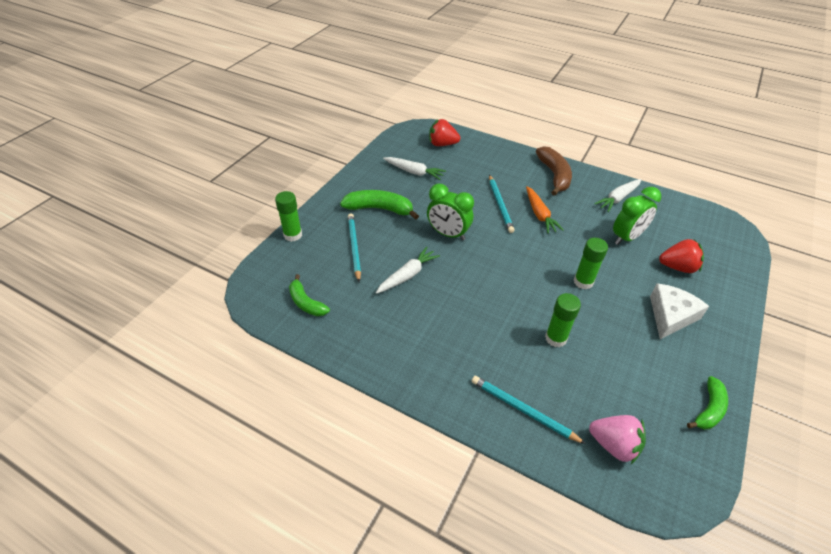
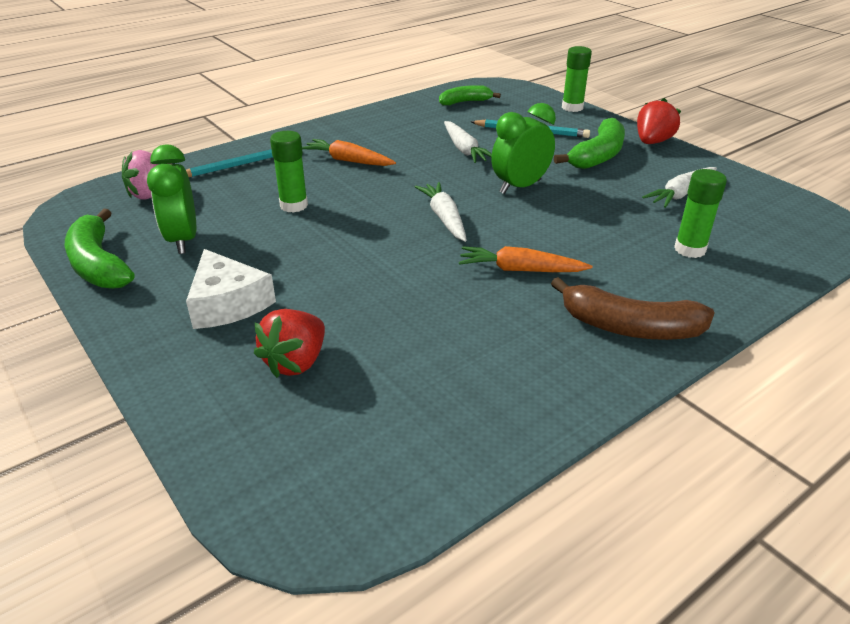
camera: 115 degrees right, 10 degrees down
(442, 144) = (767, 236): red strawberry -> red strawberry (652, 142)
(469, 337) = (348, 161): none -> orange carrot
(500, 205) = (564, 242): turquoise pencil -> none
(583, 282) = (353, 255): green glue stick -> green glue stick (690, 249)
(618, 198) = (518, 381): white carrot -> white carrot (444, 218)
(626, 237) = (406, 338): green clock -> green clock (183, 240)
(709, 409) = (99, 264): green banana -> green banana, size x1.53

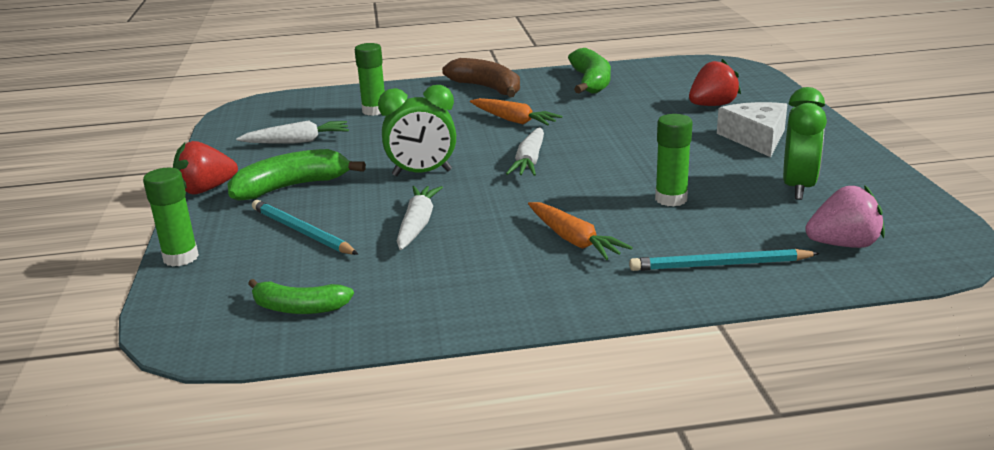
camera: 150 degrees left, 10 degrees down
(99, 264) = (882, 182): green banana -> green banana (591, 82)

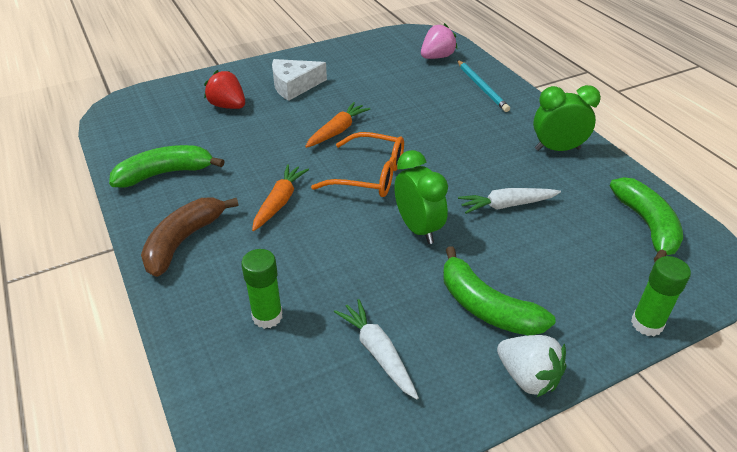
camera: 110 degrees left, 15 degrees up
(206, 189) = (527, 377): red strawberry -> white strawberry
(299, 308) = (647, 225): green banana -> green banana, size x1.53
(301, 231) = (557, 265): turquoise pencil -> none
(529, 161) = (370, 175): white carrot -> orange glasses
(573, 240) = (485, 135): orange carrot -> orange carrot (337, 131)
(671, 199) = (408, 108): green glue stick -> none
(798, 188) = (371, 70): green clock -> green clock (557, 149)
(843, 244) = (437, 57): pink strawberry -> pink strawberry turned 75 degrees clockwise

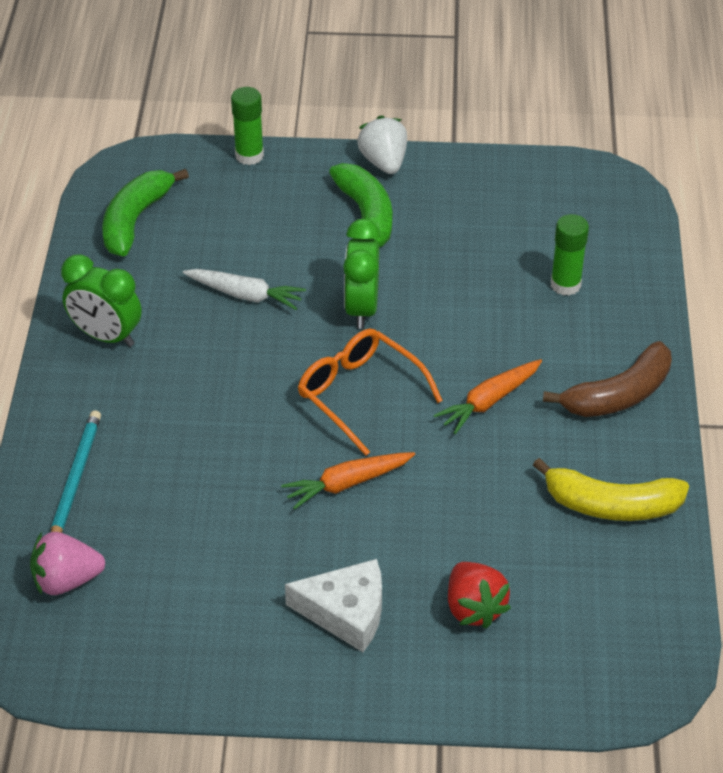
camera: 150 degrees left, 5 degrees up
(165, 173) = (611, 505): green banana -> yellow banana
(378, 353) = (487, 221): white carrot -> none

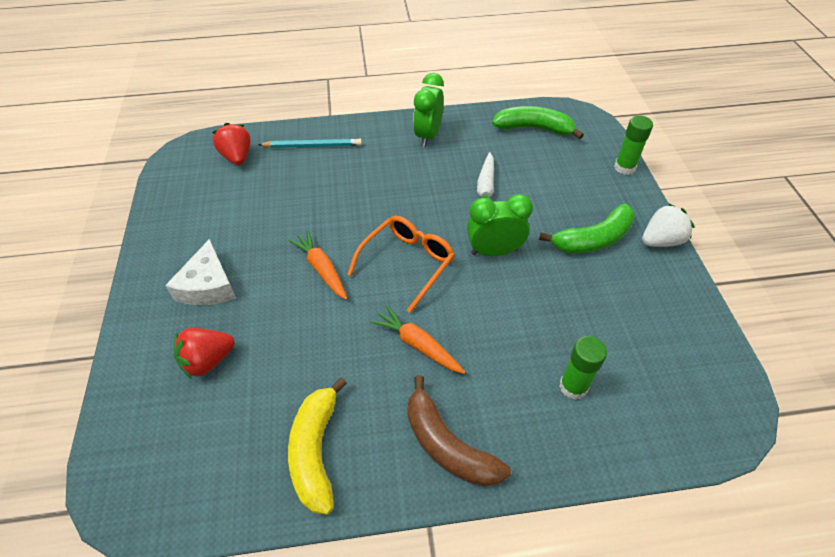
camera: 80 degrees right, 5 degrees up
(66, 580) = (237, 157): pink strawberry -> red strawberry

